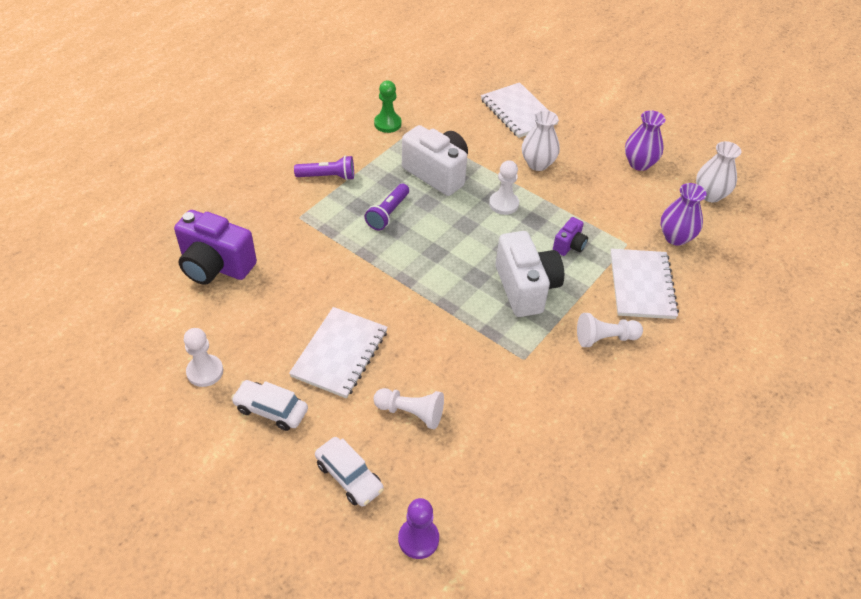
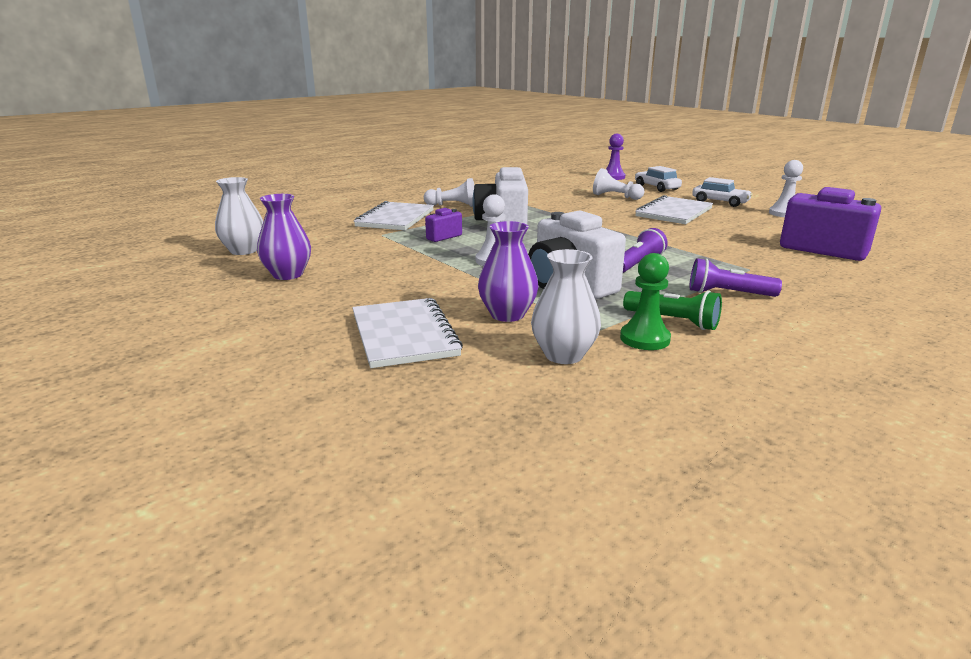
camera: 165 degrees left, 25 degrees down
(370, 141) = (673, 321): none -> green flashlight
(537, 164) = (424, 284): white vase -> white vase (563, 355)
(675, 237) = (327, 234): purple vase -> purple vase (507, 315)

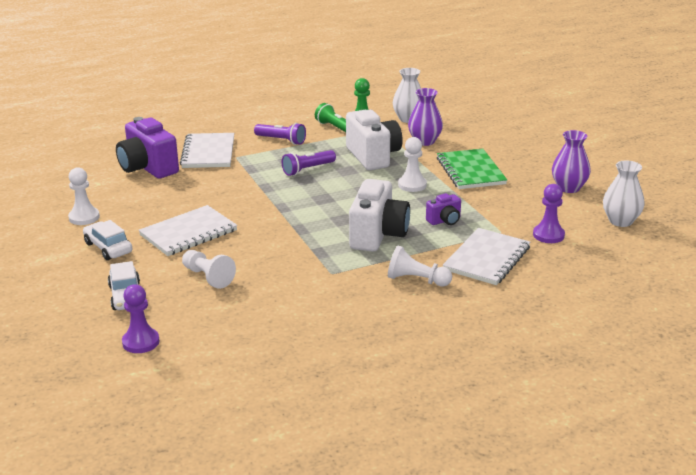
camera: 165 degrees left, 5 degrees up
(332, 235) = (548, 235): none -> purple pawn
(404, 335) = (485, 136): white notebook -> white notebook (208, 153)
(422, 281) = (470, 171): none -> green notebook

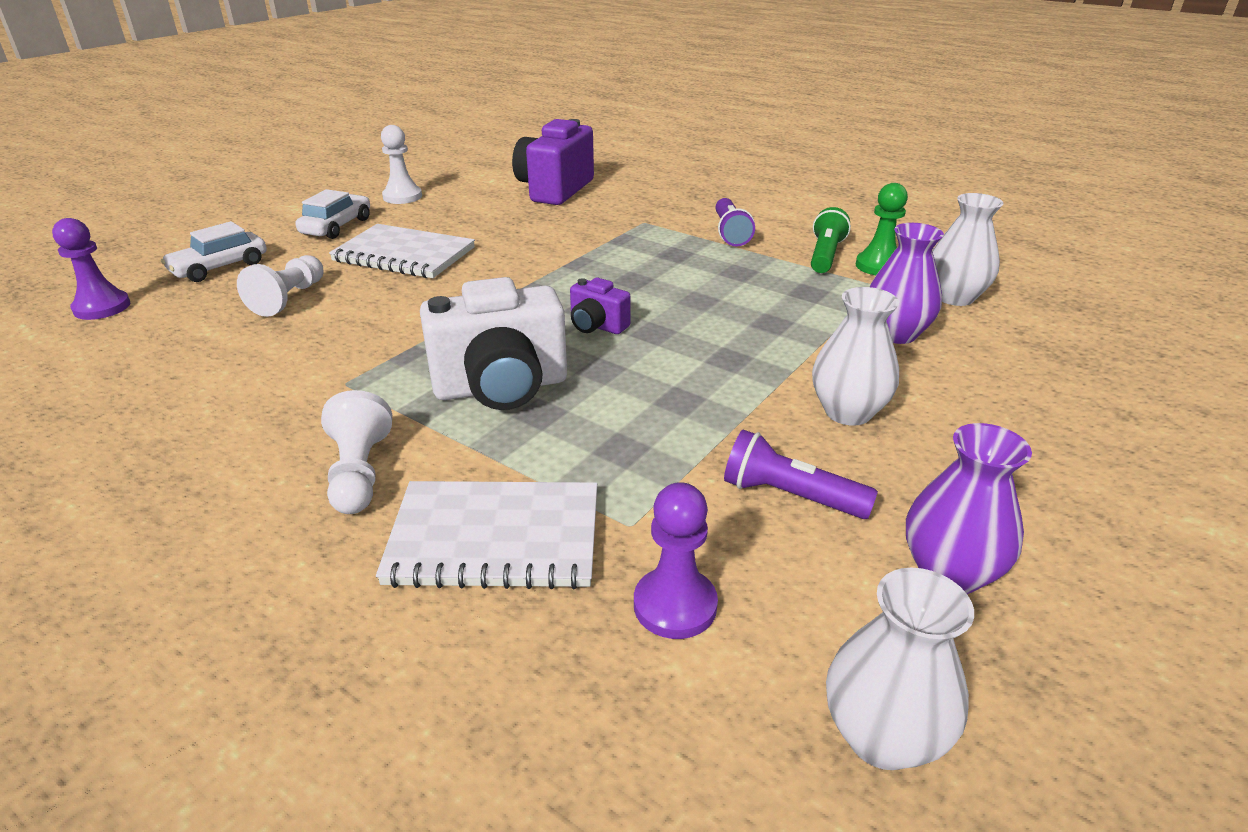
camera: 60 degrees right, 5 degrees up
(208, 153) = (634, 205): white notebook -> none
(307, 169) = (665, 273): purple flashlight -> purple flashlight (790, 496)
(373, 156) = (774, 307): white camera -> none
(412, 185) = (717, 368): white pawn -> none
(444, 221) = (614, 440): purple camera -> purple camera (597, 326)
(470, 171) = (848, 412): green notebook -> white vase

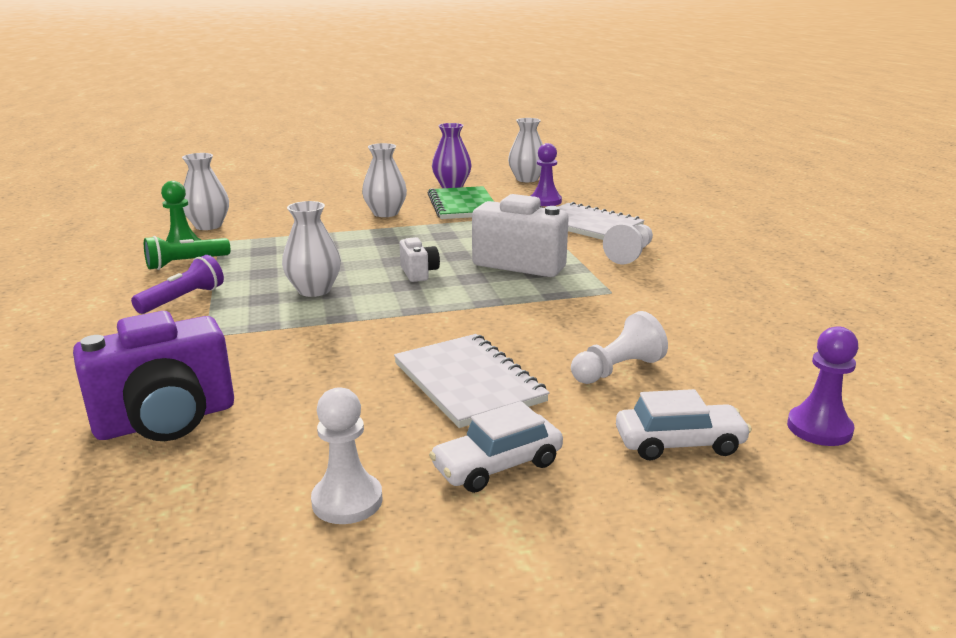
camera: 140 degrees left, 10 degrees down
(597, 326) = (419, 273): purple camera -> white camera
(653, 273) = (314, 290): none -> white vase
(790, 496) = (462, 205): purple flashlight -> green notebook
(896, 334) = (285, 224): purple vase -> none

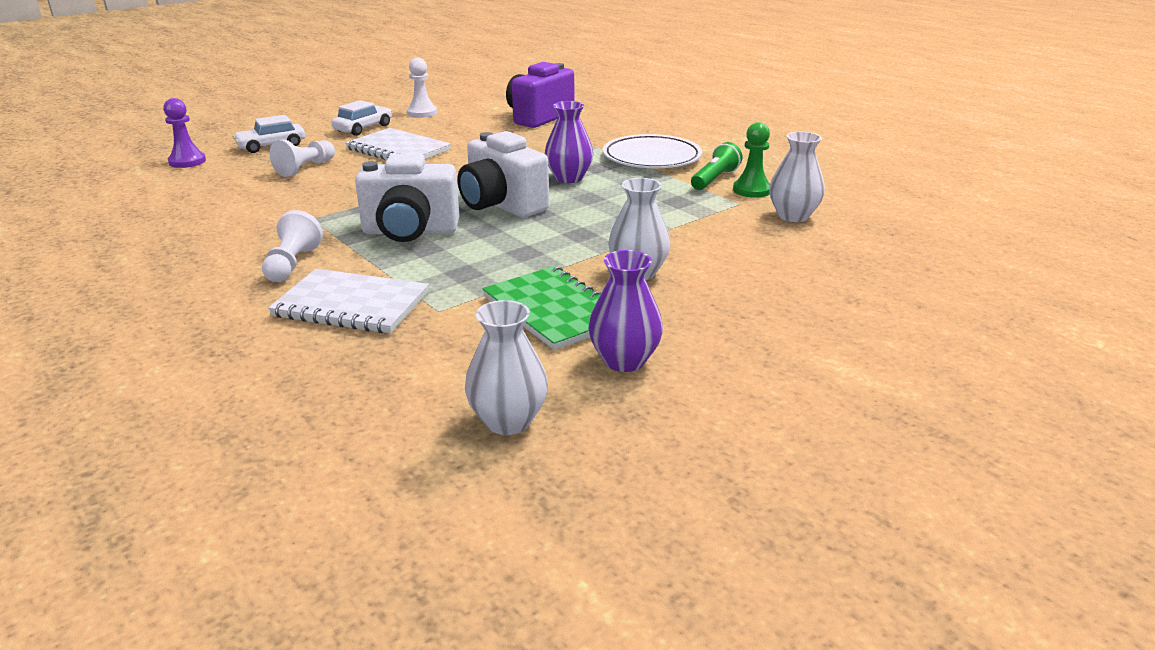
camera: 155 degrees right, 5 degrees up
(183, 299) = (651, 158): purple flashlight -> white plate
(314, 290) = (569, 178): white vase -> purple vase
(419, 273) = (501, 205): white camera -> white camera, size x2.01
(545, 201) = (435, 349): purple pawn -> none

